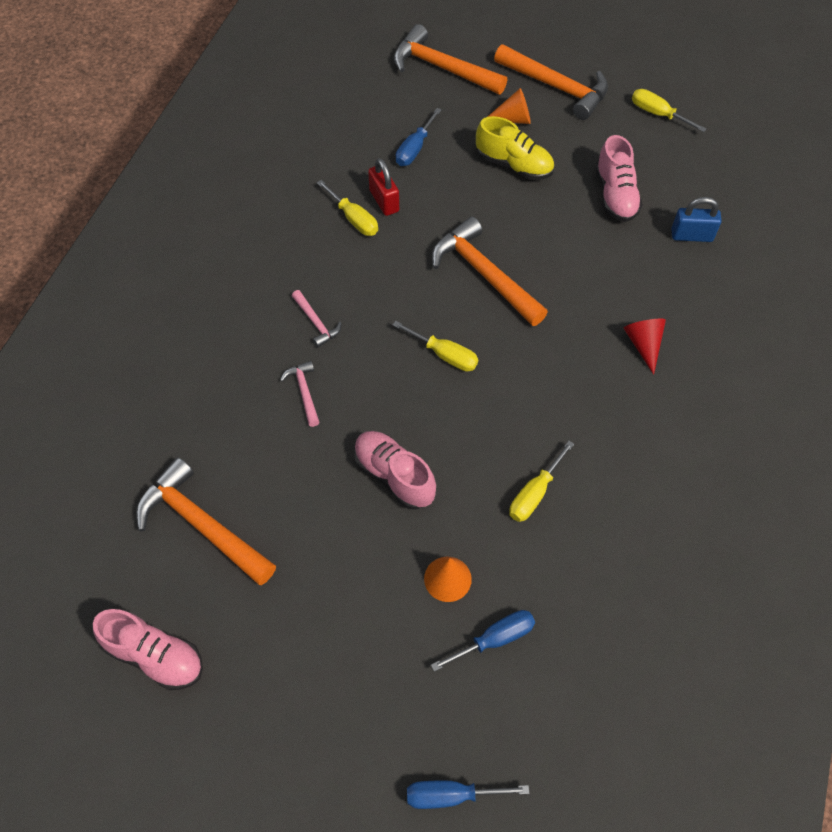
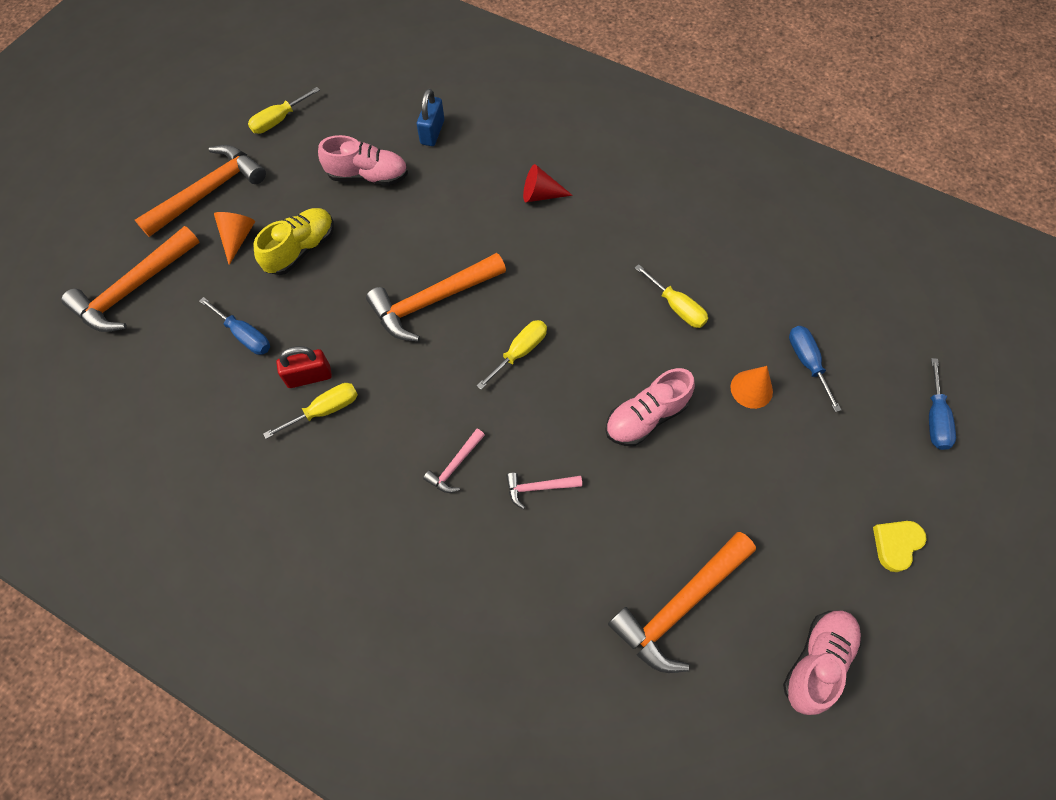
camera: 80 degrees left, 5 degrees up
(285, 741) = (896, 544): none -> yellow heart
(316, 323) = (455, 466): pink hammer -> pink hammer turned 150 degrees clockwise

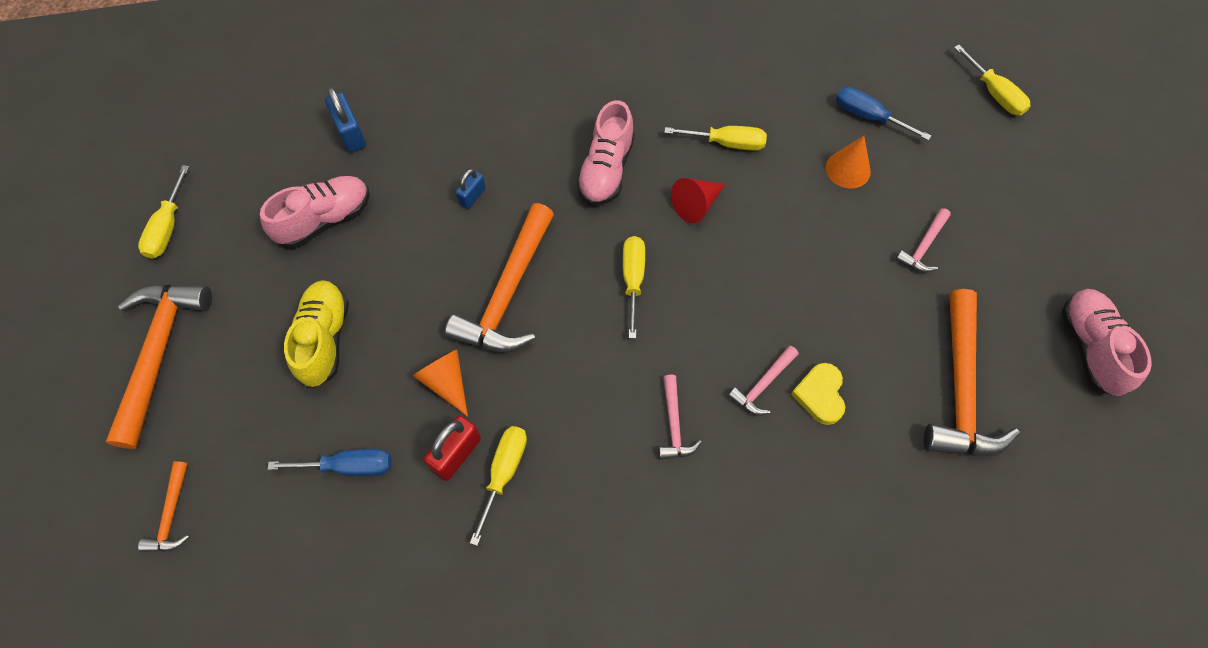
camera: 40 degrees left, 0 degrees up
(133, 289) = (171, 515): orange hammer -> orange hammer, size x0.48
(238, 238) = (242, 376): orange cone -> orange cone (446, 382)
(469, 223) = (472, 196): none -> blue padlock
(540, 195) = (515, 124): red cone -> red cone (696, 205)
(646, 417) = (790, 255): pink shoe -> pink shoe (606, 170)
(754, 486) = (923, 247): none -> pink hammer
(896, 544) = (1057, 212): yellow heart -> yellow heart (820, 395)
(934, 418) = (994, 94): blue screwdriver -> yellow screwdriver

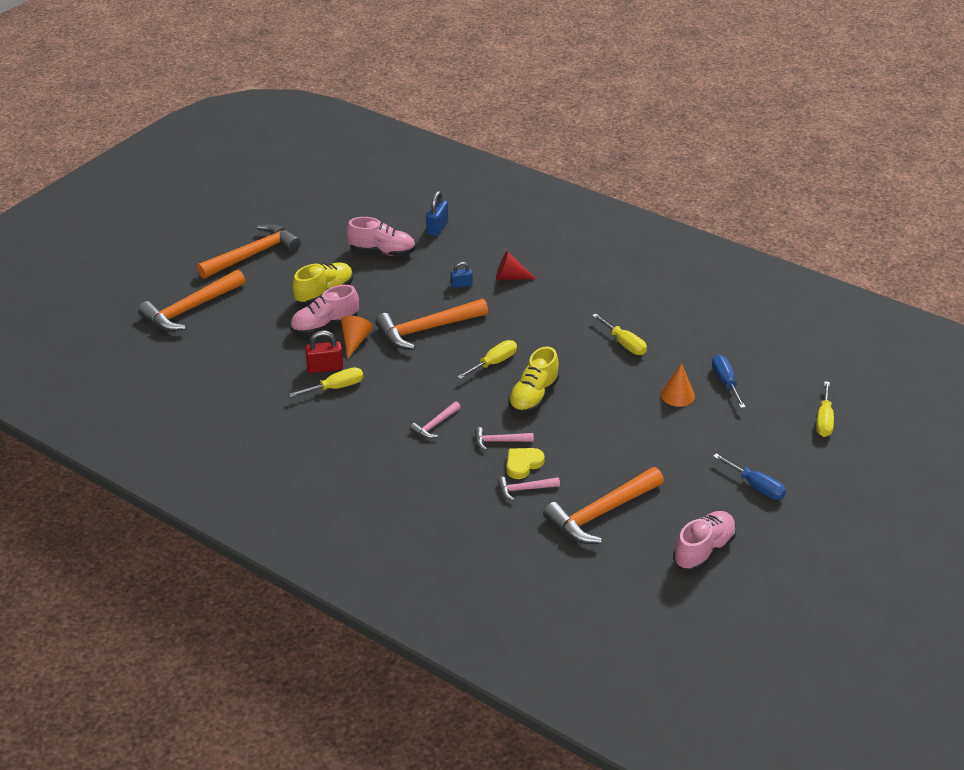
camera: 45 degrees right, 25 degrees down
(168, 227) = (312, 214): yellow screwdriver -> none
(171, 515) = (190, 309): orange hammer -> orange hammer, size x2.07
(349, 466) = (276, 341): blue screwdriver -> blue screwdriver (756, 486)
(606, 170) = (542, 315): pink shoe -> pink shoe (325, 326)
(696, 205) = (569, 356): red cone -> red cone (510, 277)
(724, 291) = (533, 396): none -> yellow shoe
(923, 247) = (671, 450): pink hammer -> pink hammer (524, 489)

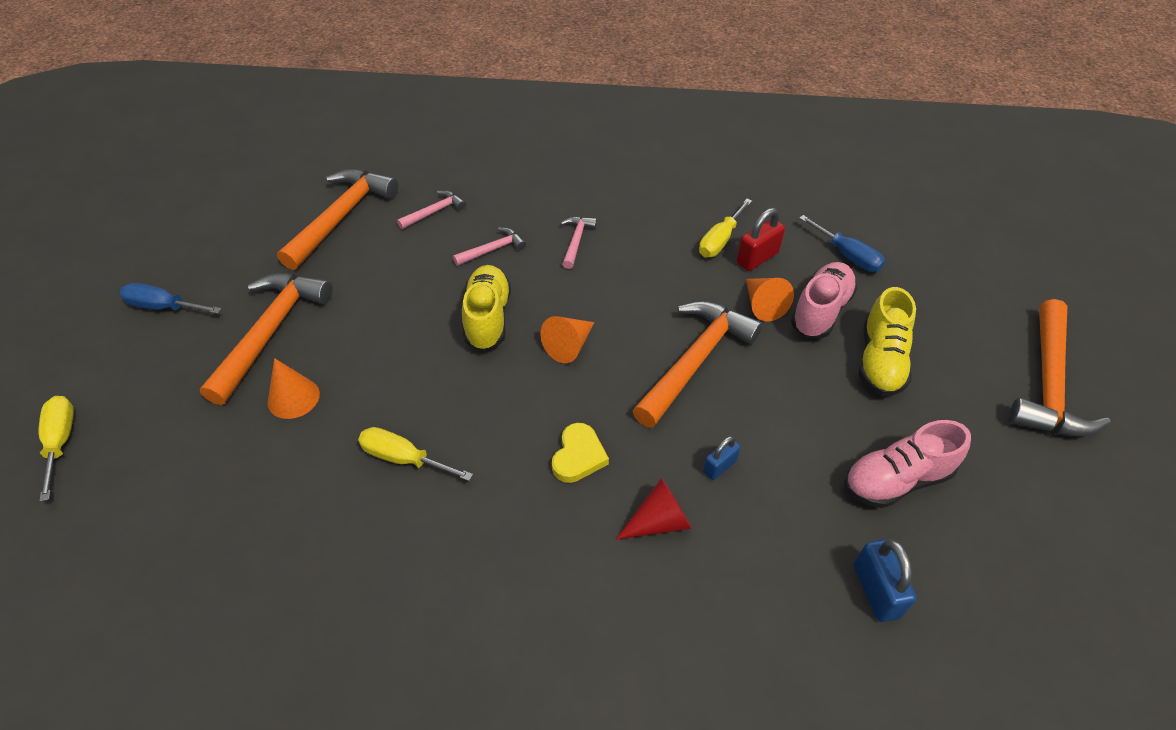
camera: 150 degrees right, 10 degrees up
(190, 309) = (991, 267): orange hammer -> orange hammer (271, 331)
(494, 363) = (569, 346): yellow screwdriver -> orange cone
(523, 464) = (451, 235): yellow heart -> yellow heart (578, 456)
(703, 550) = (219, 220): pink shoe -> none
(725, 382) = (223, 450): blue screwdriver -> blue screwdriver (847, 256)

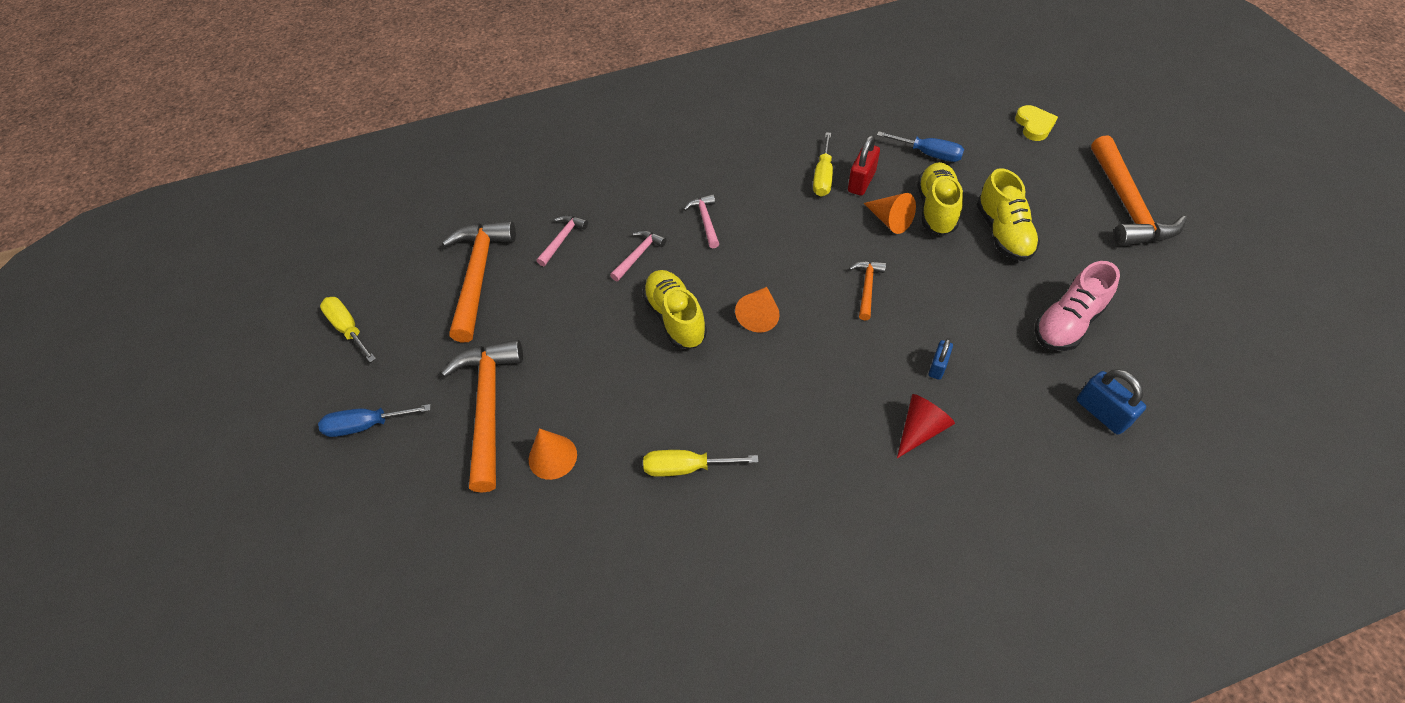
camera: 20 degrees left, 5 degrees up
(61, 442) = (360, 589): yellow screwdriver -> yellow screwdriver (348, 328)
(578, 456) = (826, 404): yellow heart -> yellow heart (1034, 125)
(695, 360) = (867, 287): orange hammer -> orange hammer, size x0.48
(820, 311) = (936, 209): pink shoe -> yellow shoe

